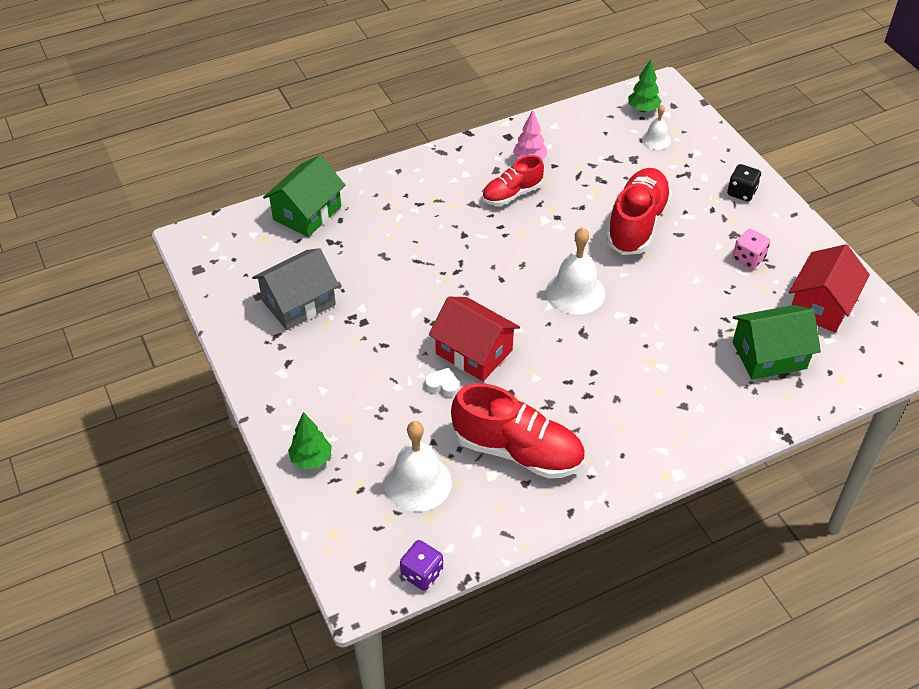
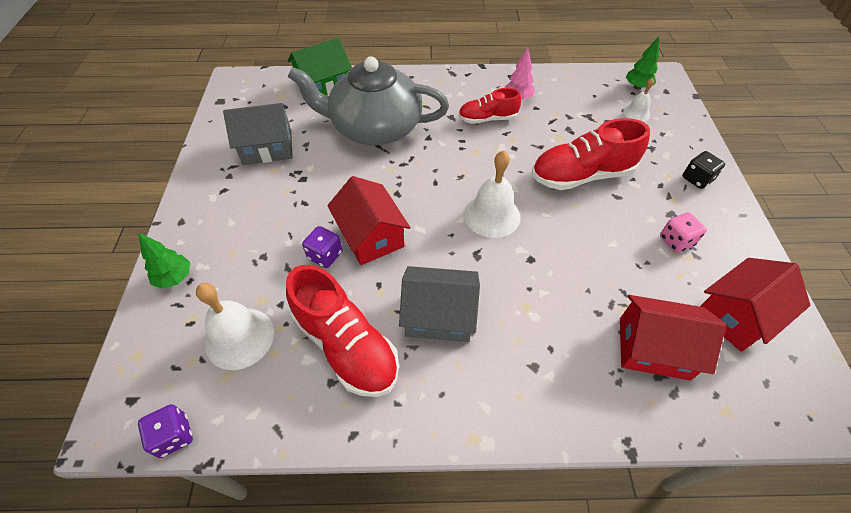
camera: 25 degrees right, 5 degrees up
(399, 242) = (374, 127): none -> grey teapot
(443, 385) = (325, 255): white heart -> purple dice
(581, 396) = (439, 315): none -> grey house
(637, 224) = (581, 175): red shoe -> red shoe turned 150 degrees counterclockwise
(769, 355) = (653, 348): green house -> red house

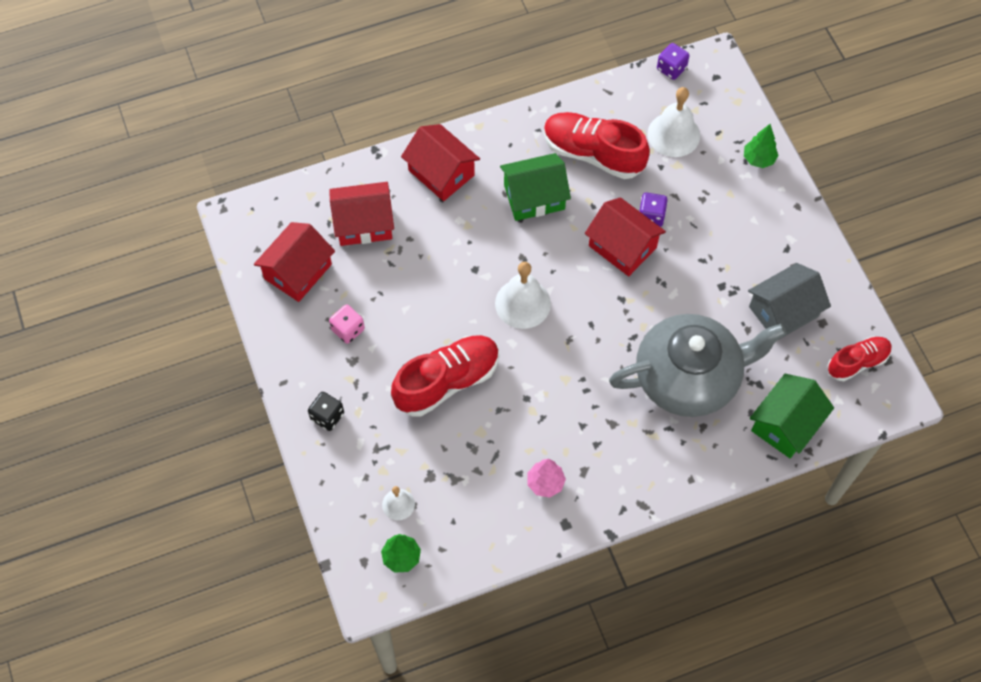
camera: 160 degrees right, 10 degrees up
(439, 315) = (534, 197): grey house -> green house
(487, 119) = (569, 434): red shoe -> red shoe (857, 362)
(543, 384) = (441, 173): none -> red house

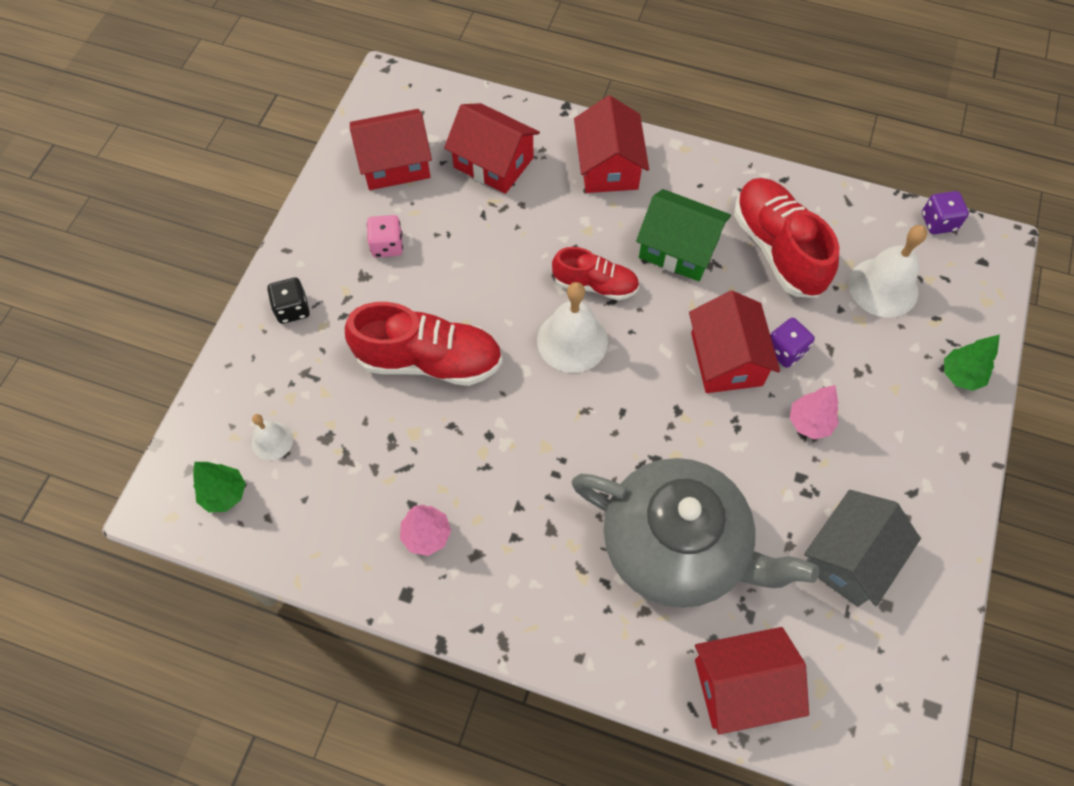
camera: 40 degrees right, 0 degrees up
(700, 250) = (809, 423): none -> pink tree
(783, 311) = (849, 557): grey house -> grey house turned 60 degrees counterclockwise
(785, 424) = (741, 685): green house -> red house
(857, 362) = (891, 683): red shoe -> red shoe (595, 285)

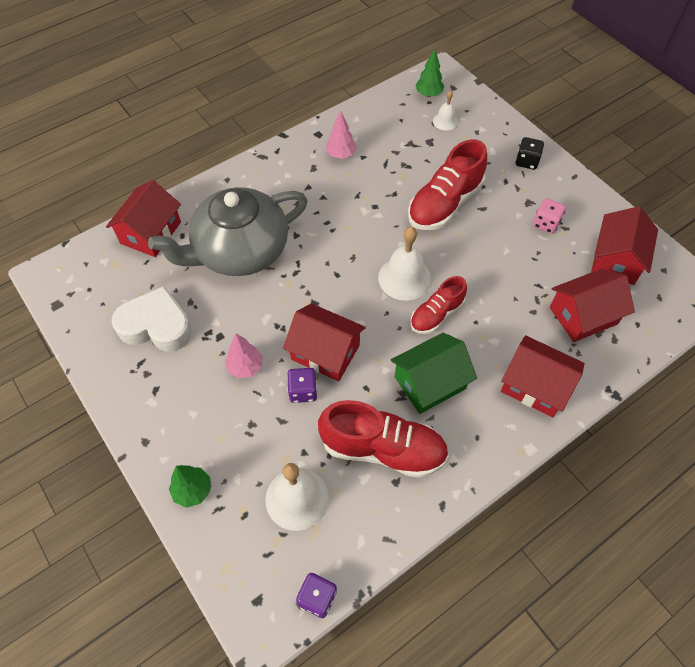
camera: 125 degrees right, 5 degrees down
(849, 557) = (156, 326): grey house -> white heart

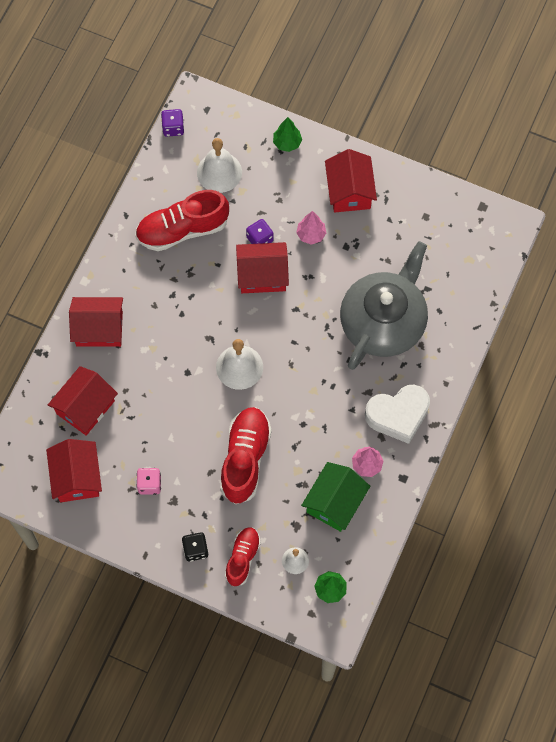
camera: 150 degrees right, 10 degrees up
(151, 233) = (465, 299): red house -> red house (349, 191)
(156, 326) = (397, 230): white heart -> white heart (398, 415)
(430, 382) = (175, 291): green house -> green house (335, 502)
(436, 314) = (198, 348): red shoe -> red shoe (242, 558)

